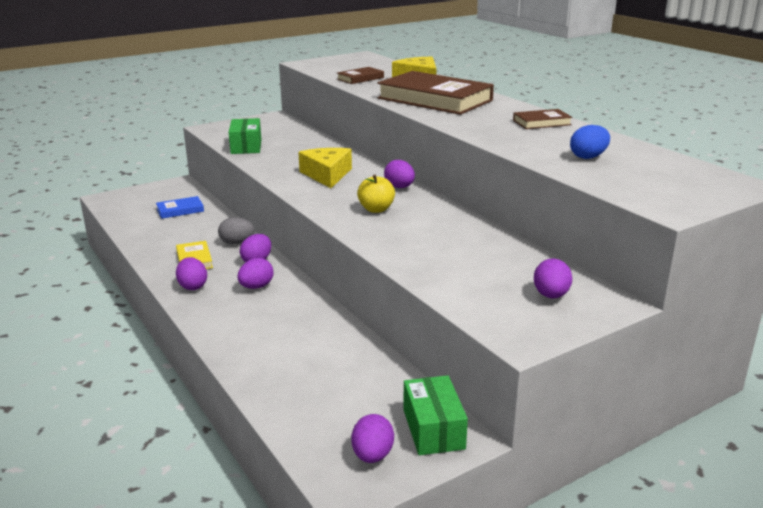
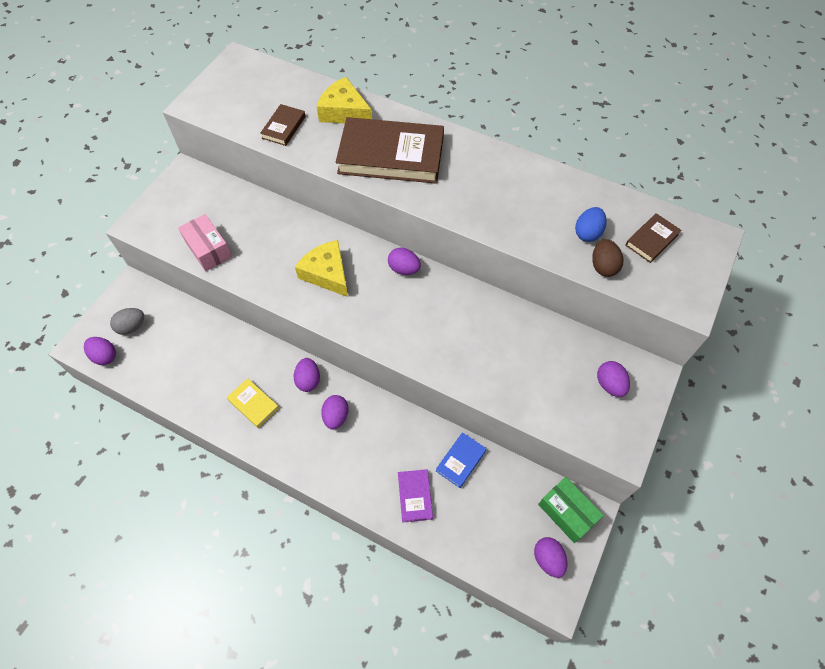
camera: 30 degrees left, 35 degrees up
(180, 210) = (174, 333): blue book -> blue book (460, 461)
(193, 286) = (284, 442): purple egg -> purple egg (105, 356)
(237, 242) = (269, 361): grey egg -> grey egg (132, 327)
(246, 146) = (208, 249): green box -> pink box
(273, 357) = (415, 496): none -> purple book
(376, 209) = (411, 317): yellow apple -> none
(541, 122) = (513, 174): brown book -> brown book (651, 240)
(586, 173) = (603, 266): none -> brown egg

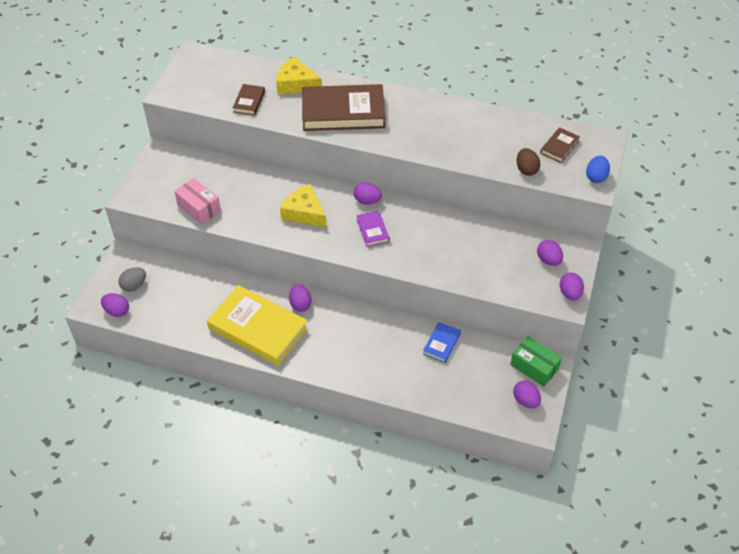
camera: 10 degrees left, 10 degrees down
(253, 404) = (258, 328): yellow book -> yellow book, size x2.20
(336, 416) = (330, 327): purple egg -> purple egg (570, 293)
(415, 496) = (410, 374): purple book -> purple book (372, 230)
(587, 233) = (510, 148): blue egg -> blue egg (596, 177)

